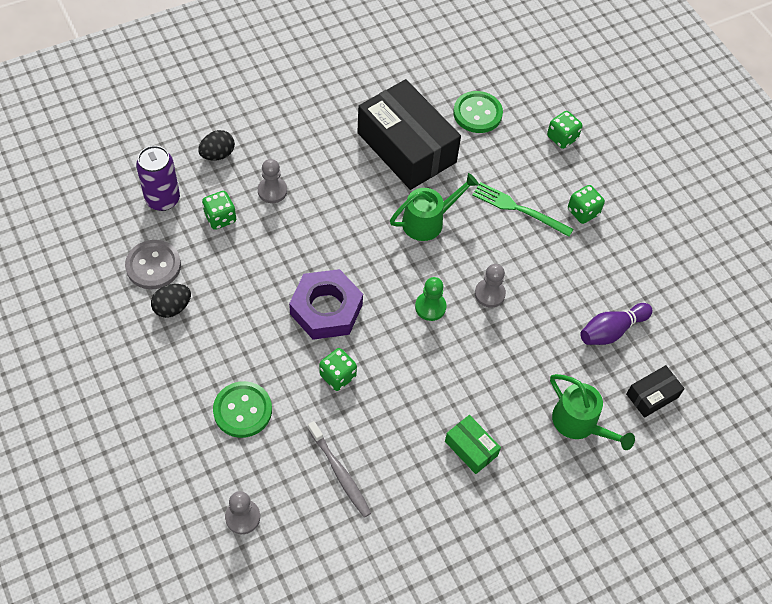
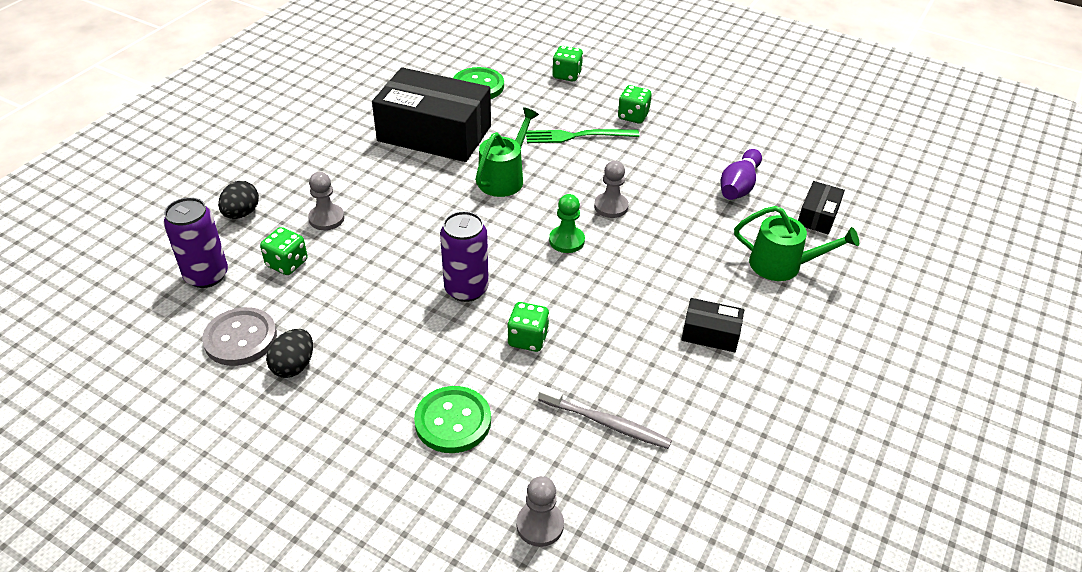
camera: 30 degrees left, 15 degrees down
(326, 309) = (466, 289): purple nut -> purple can
(471, 448) = (710, 333): green box -> black box

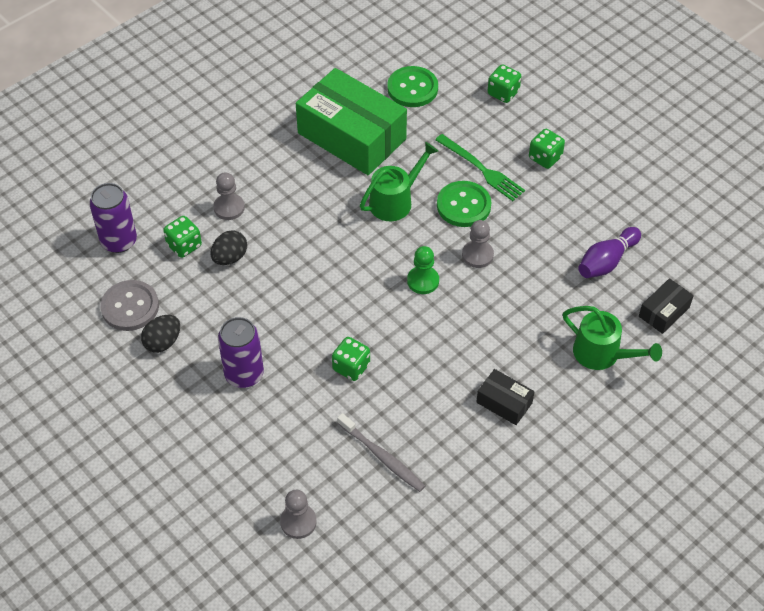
camera: 20 degrees right, 10 degrees up
(241, 213) = (162, 185): black egg -> black egg (230, 257)
(434, 133) = (351, 136): black box -> green box
(453, 421) = (266, 422): green button -> green button (463, 205)
(466, 289) = (319, 307): purple can -> purple can (244, 374)
(577, 136) = (481, 169): green fork -> green fork turned 150 degrees counterclockwise

